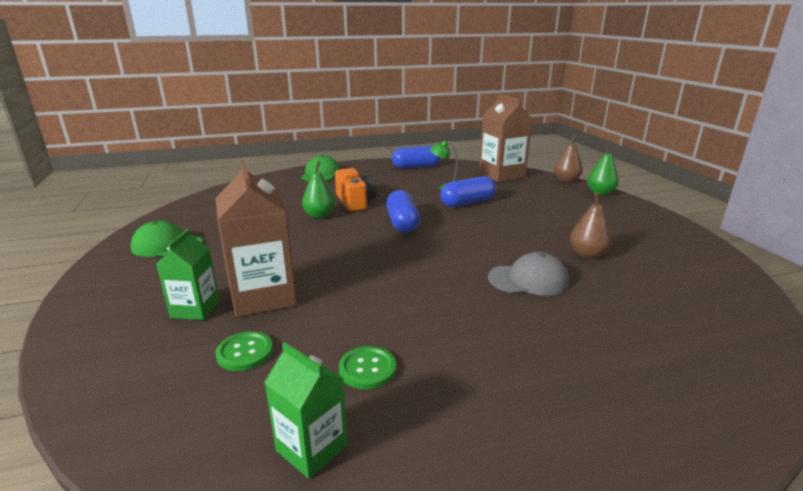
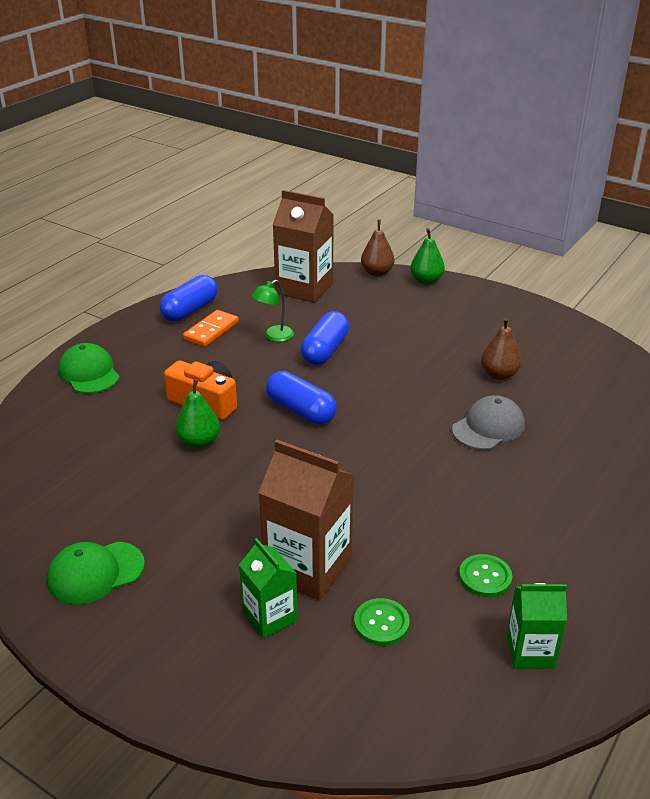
camera: 40 degrees left, 10 degrees up
(412, 176) = (211, 330): none -> orange domino

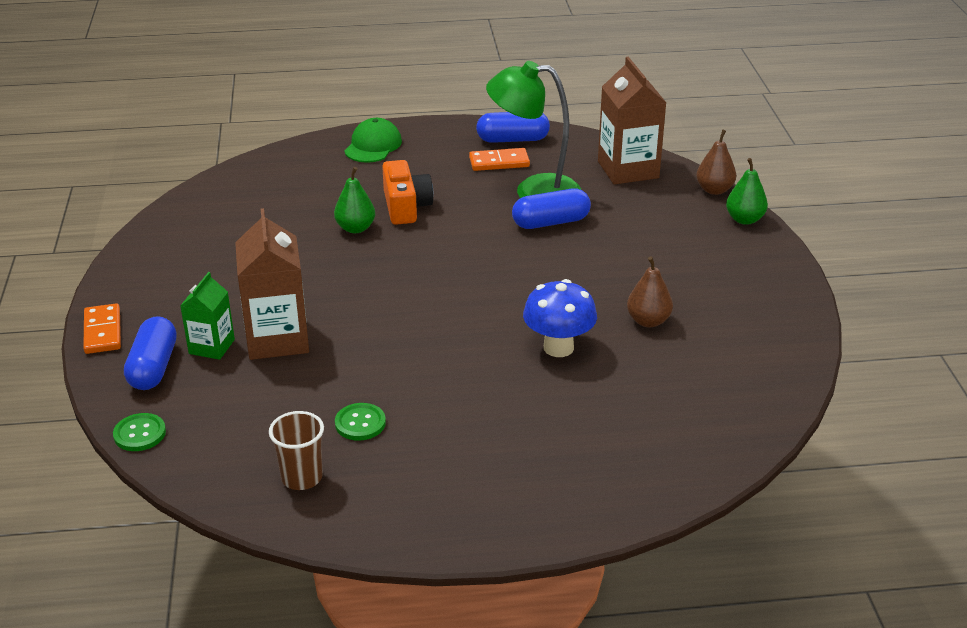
camera: 50 degrees right, 0 degrees up
(95, 573) = (177, 260): green cap -> none
(148, 687) = (103, 331): none -> orange domino
(274, 336) = (534, 191): green lamp -> green lamp, size x2.08
(300, 410) = (453, 250): blue capsule -> blue capsule (153, 367)
(381, 623) = (256, 396): green button -> green button (139, 434)
(488, 427) = (558, 347): grey cap -> blue mushroom
(530, 651) = (302, 478): green carton -> brown cup

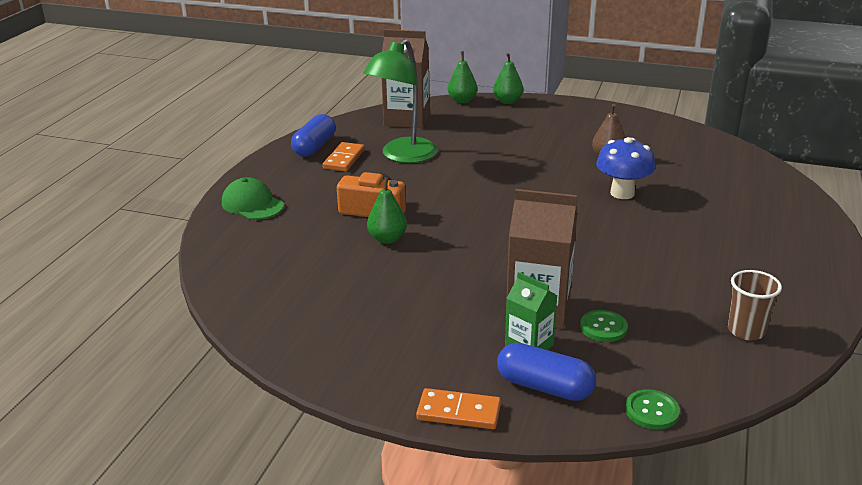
camera: 65 degrees left, 5 degrees down
(360, 423) = (682, 290): green button -> green button (603, 327)
(550, 222) = (453, 160): blue capsule -> none
(714, 190) = (462, 100): brown pear -> green pear

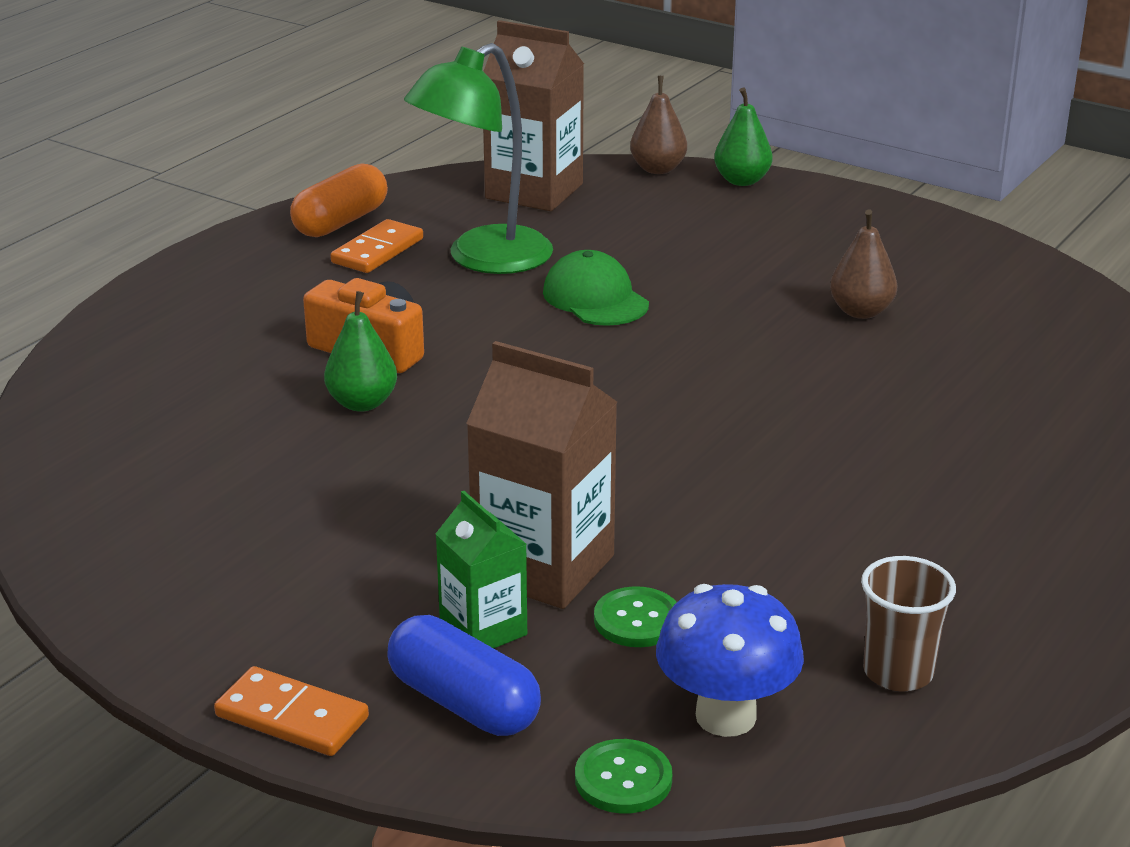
camera: 15 degrees right, 0 degrees up
(252, 204) = (175, 309): green cap -> green cap (595, 298)
(314, 147) = (341, 222): blue capsule -> orange capsule
(462, 100) = (658, 169): green pear -> brown pear
(622, 193) = (841, 383): blue mushroom -> blue mushroom (725, 716)

